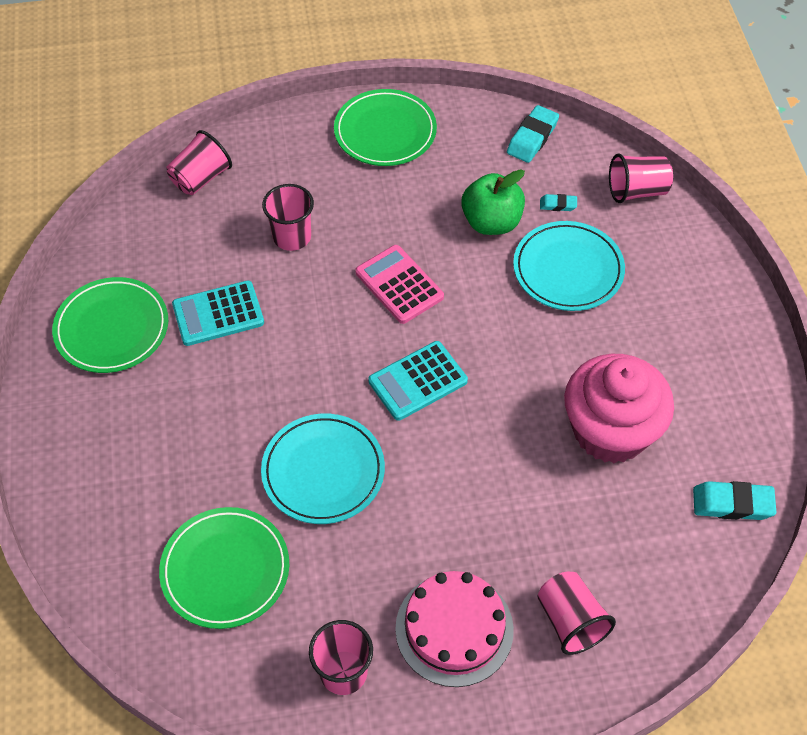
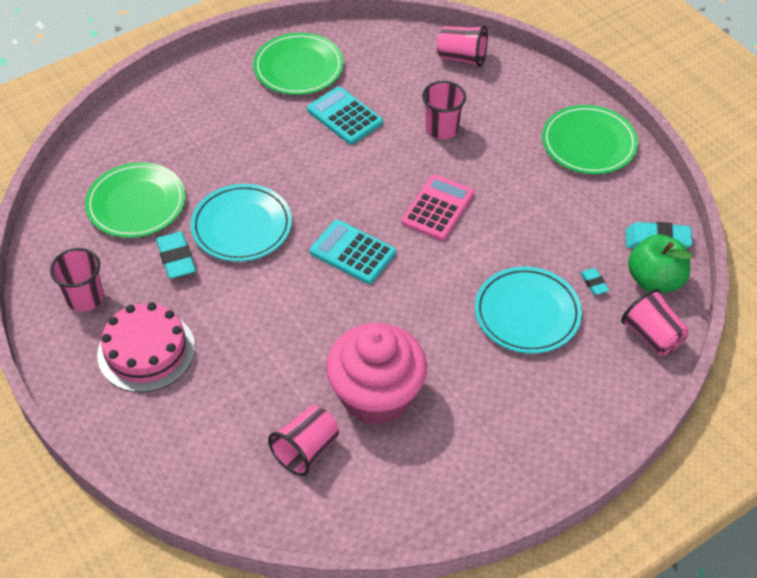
camera: 65 degrees right, 5 degrees down
(491, 222) = (542, 244): green apple -> green apple (654, 280)
(570, 621) = (184, 424): pink cup -> pink cup (306, 450)
(732, 504) = (350, 509): turquoise eraser -> turquoise eraser (176, 258)

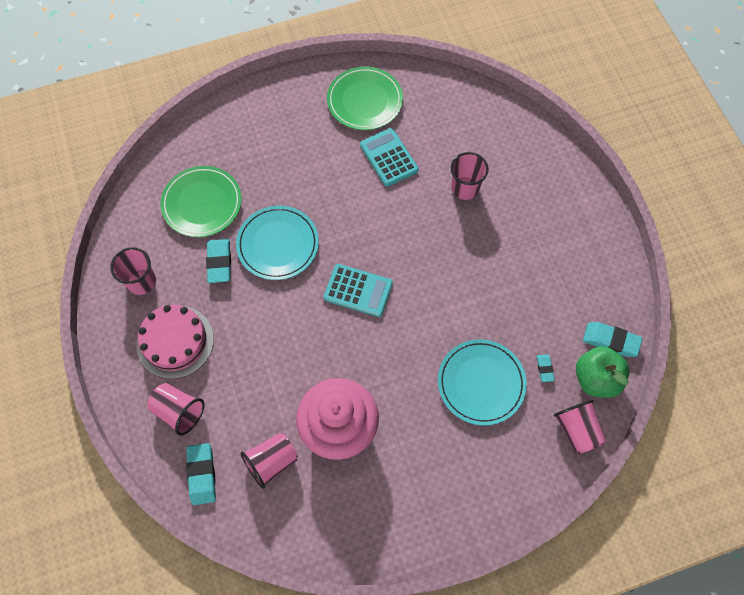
camera: 15 degrees right, 15 degrees up
(223, 484) = (202, 474): none -> turquoise eraser
(352, 252) = (358, 291): turquoise calculator -> turquoise calculator turned 150 degrees clockwise
(438, 208) = (439, 265): pink calculator -> none
(462, 58) = (502, 121): pink cup -> pink cup (179, 411)
(588, 143) = (583, 231): green plate -> none

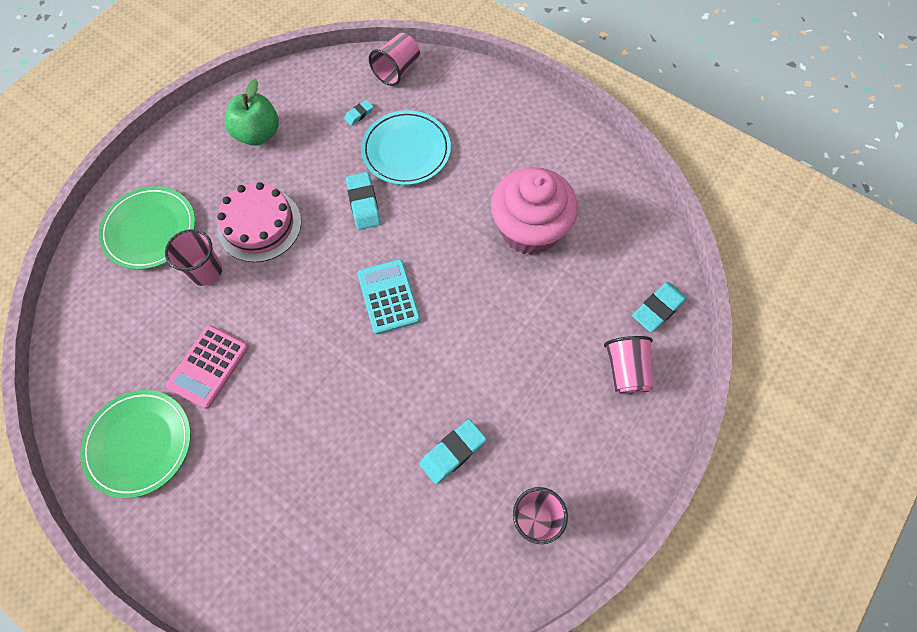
camera: 125 degrees left, 0 degrees up
(175, 341) = (567, 429): pink cake -> pink cake (259, 225)
(202, 203) = (395, 530): green plate -> green plate (150, 230)
(271, 462) = (600, 261): pink cup -> none
(278, 244) = (390, 407): turquoise plate -> none
(389, 157) = (208, 366): turquoise calculator -> pink calculator
(596, 379) = (342, 77): green apple -> green apple (258, 133)
(610, 341) = (299, 83): turquoise eraser -> turquoise eraser (363, 203)

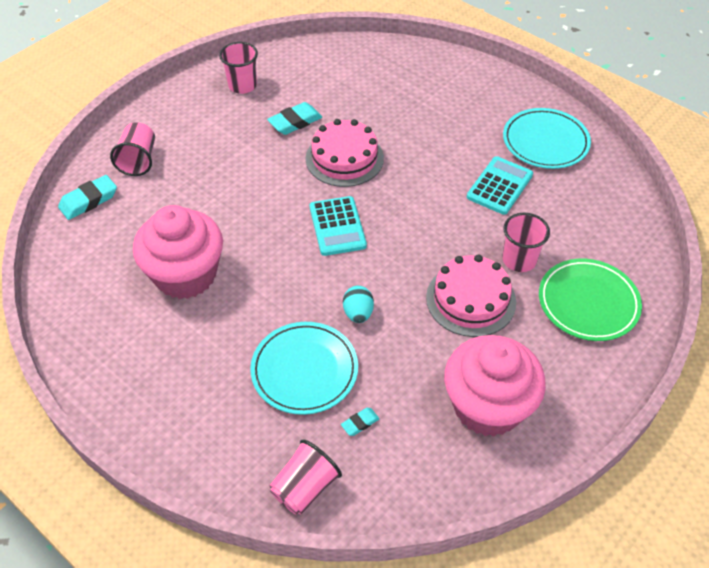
camera: 175 degrees left, 15 degrees down
(139, 444) = (545, 142): green plate -> turquoise plate
(208, 366) = (500, 186): pink calculator -> turquoise calculator
(258, 133) = (487, 406): green apple -> pink cupcake
(363, 203) = (358, 313): turquoise eraser -> turquoise egg
(386, 395) = (344, 158): none -> pink cake

